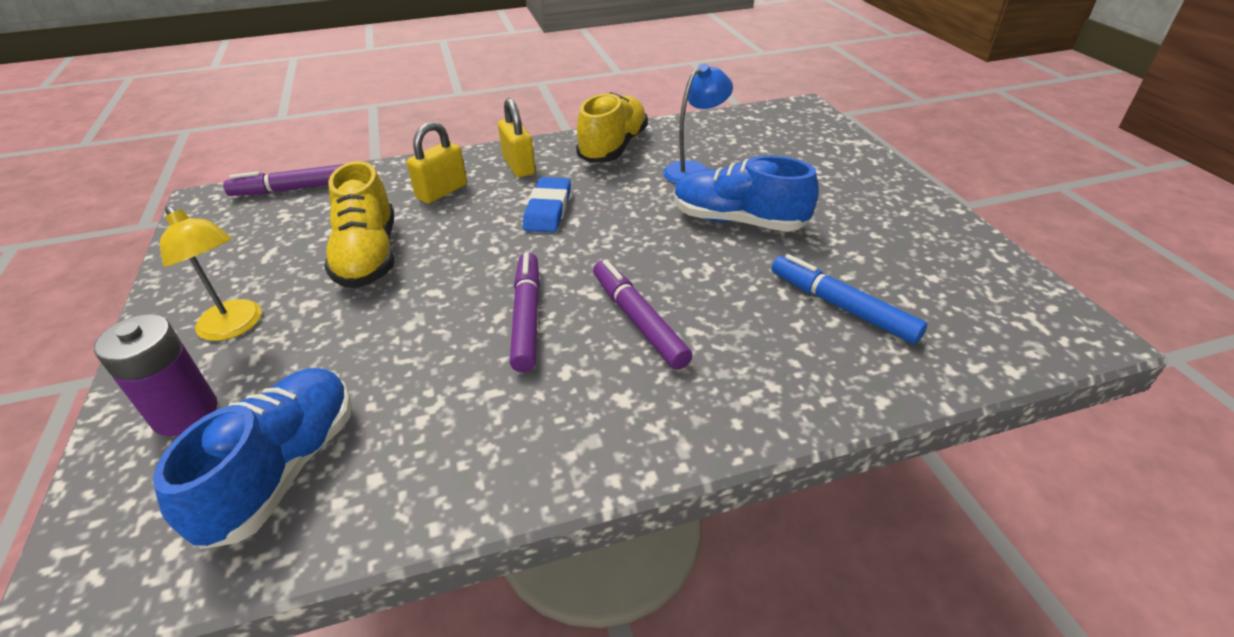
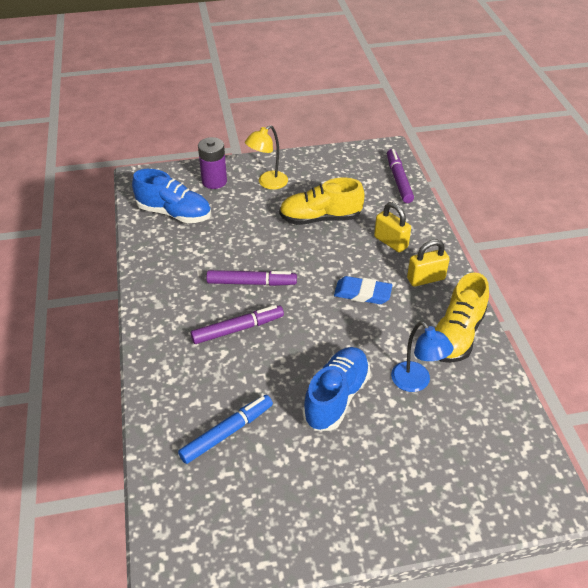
camera: 95 degrees right, 5 degrees up
(613, 147) = (456, 334): yellow shoe -> yellow shoe turned 90 degrees clockwise

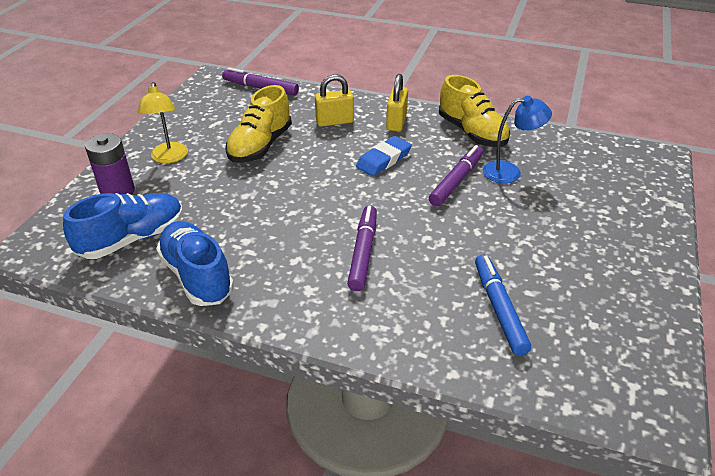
camera: 60 degrees left, 5 degrees down
(251, 283) = (305, 220): purple marker -> purple marker (456, 181)
(336, 397) = (498, 221): blue shoe -> blue shoe (197, 276)

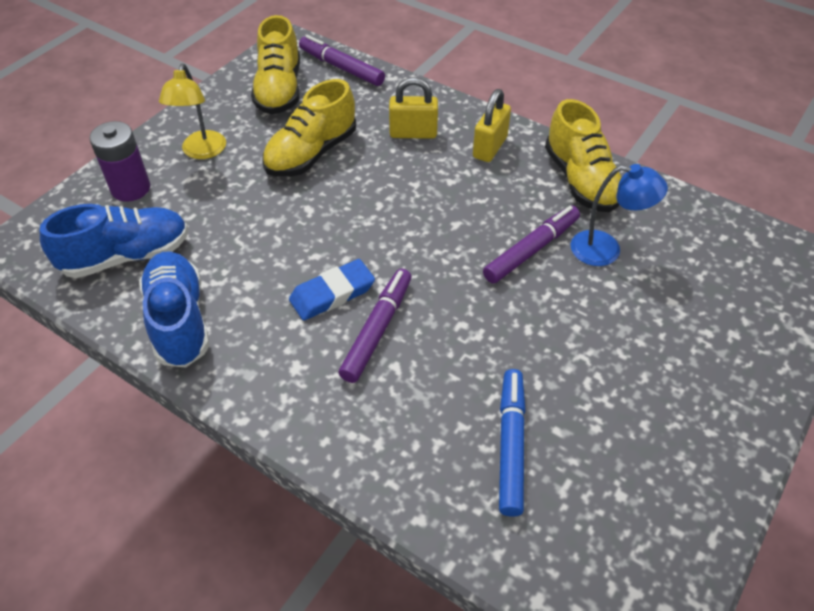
camera: 15 degrees right, 10 degrees up
(217, 108) = (279, 90): none -> yellow shoe
(384, 160) = (452, 201): blue eraser -> blue eraser (332, 294)

